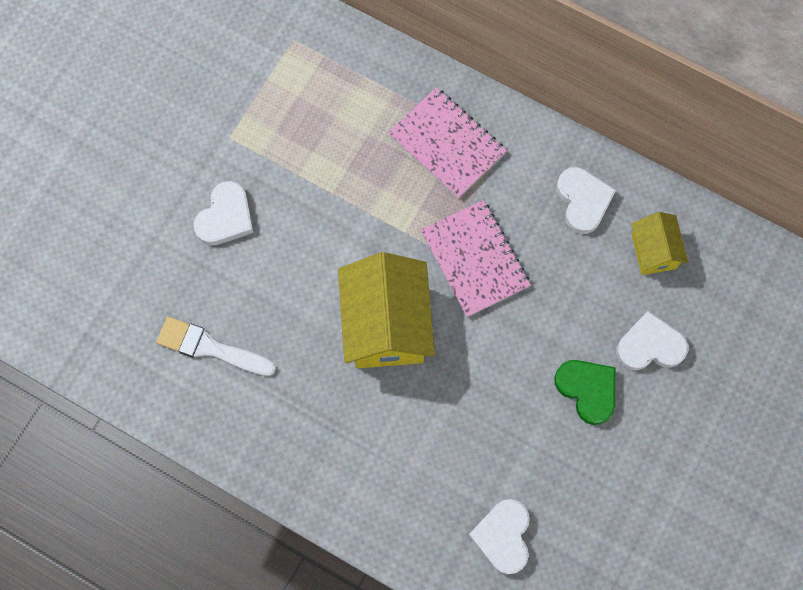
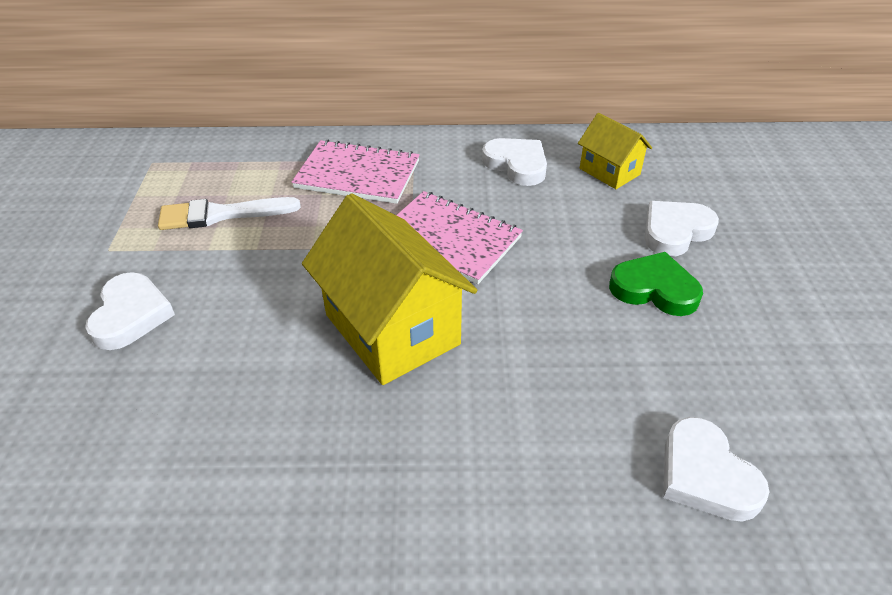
camera: 30 degrees left, 30 degrees down
(210, 348) = (163, 455): white brush -> white brush (221, 214)

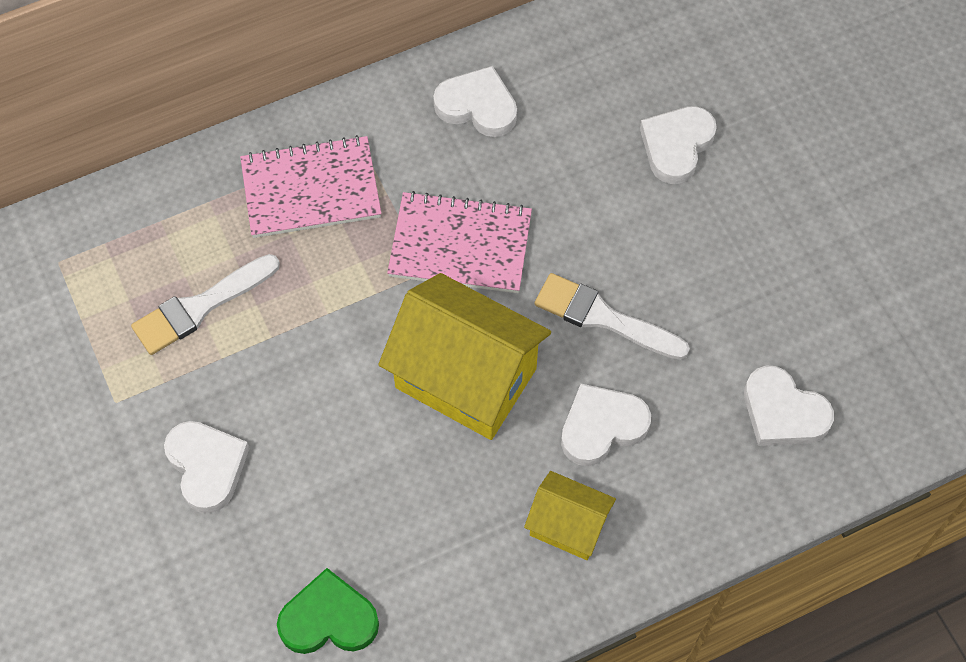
camera: 25 degrees left, 20 degrees up
(497, 415) = (602, 426): none -> white heart
(546, 327) = (603, 317): none -> white brush
(609, 171) = (580, 79): yellow house -> yellow house (568, 526)
(654, 289) = (681, 231): green heart -> green heart (329, 619)

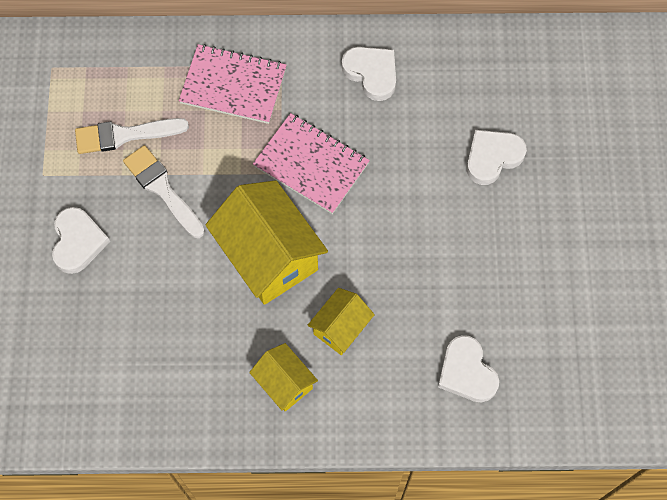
camera: 25 degrees right, 5 degrees up
(329, 619) = (104, 374): green heart -> none
(602, 426) = (340, 328): white heart -> yellow house
(603, 317) = (380, 255): white brush -> white brush (162, 189)

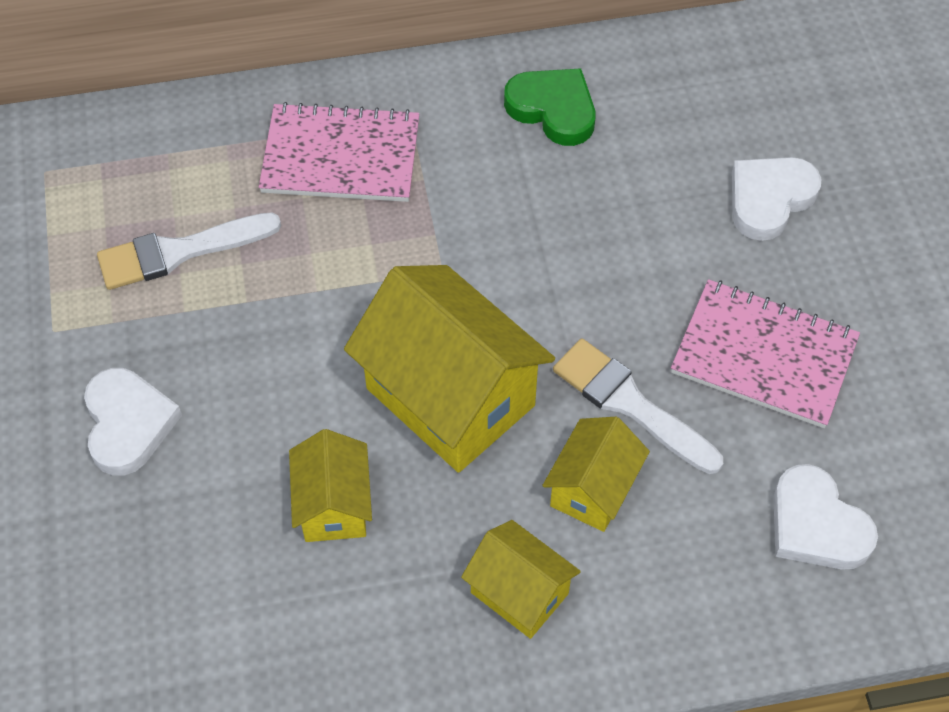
camera: 10 degrees left, 10 degrees down
(162, 189) = (255, 322): white brush -> white brush (630, 404)
(188, 312) = (333, 505): none -> yellow house
(311, 165) = (488, 251): pink notebook -> pink notebook (764, 356)
(371, 73) = (553, 109): white heart -> green heart

